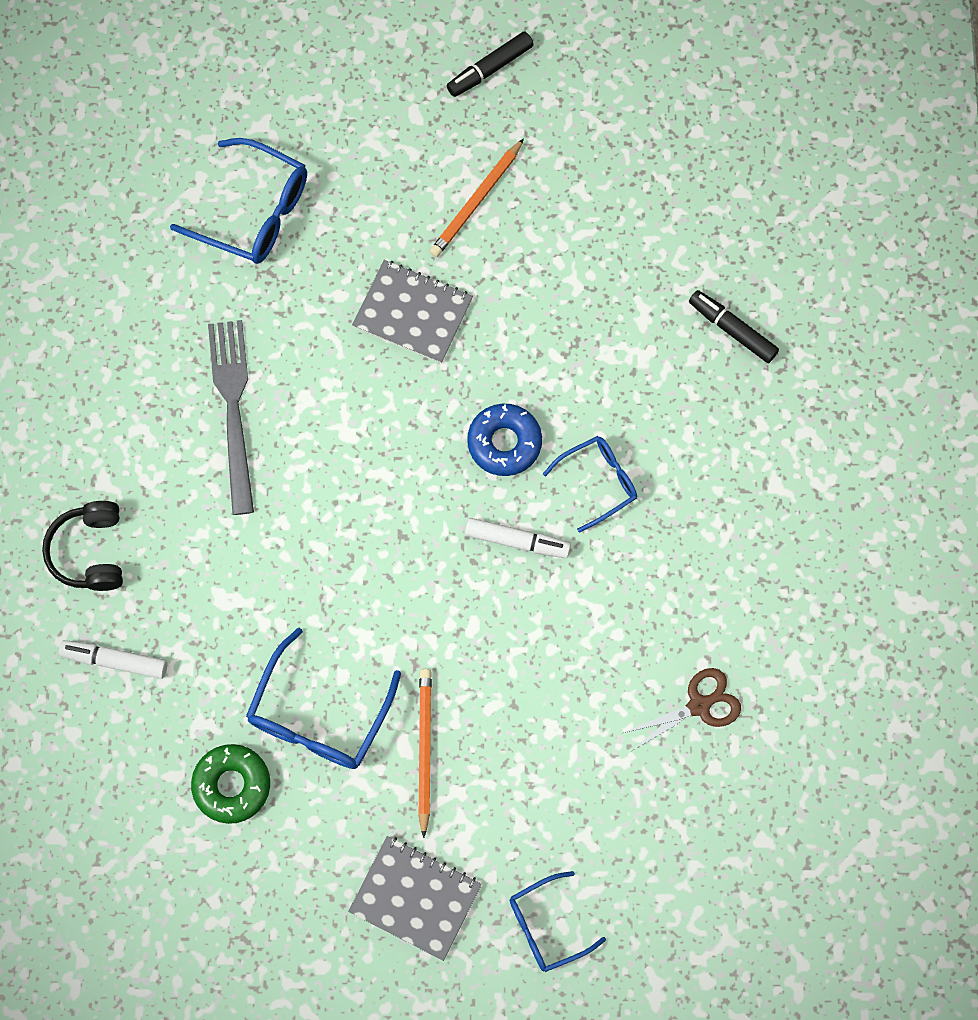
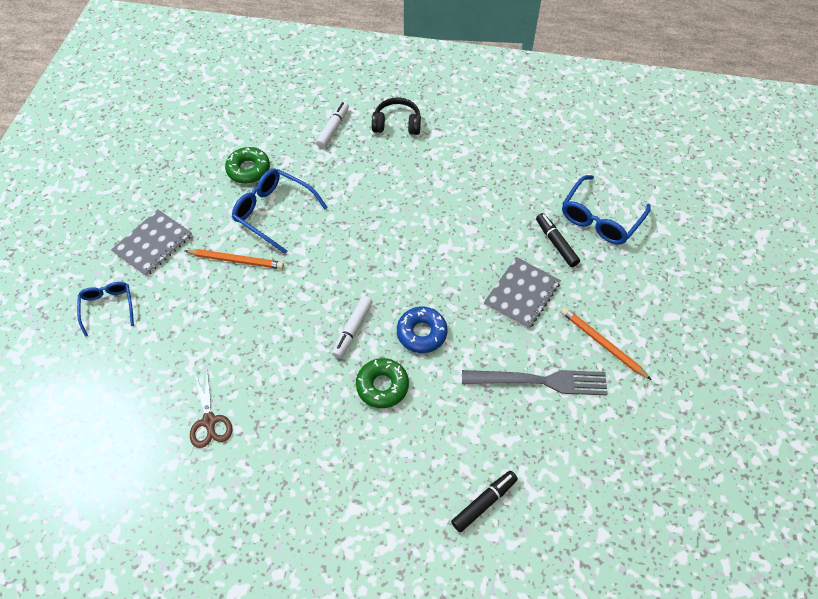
camera: 100 degrees right, 15 degrees down
(233, 409) = (469, 194): grey fork -> grey fork (539, 381)
(490, 69) = (709, 369): black marker -> black marker (556, 243)
(598, 482) = (382, 386): blue glasses -> green donut

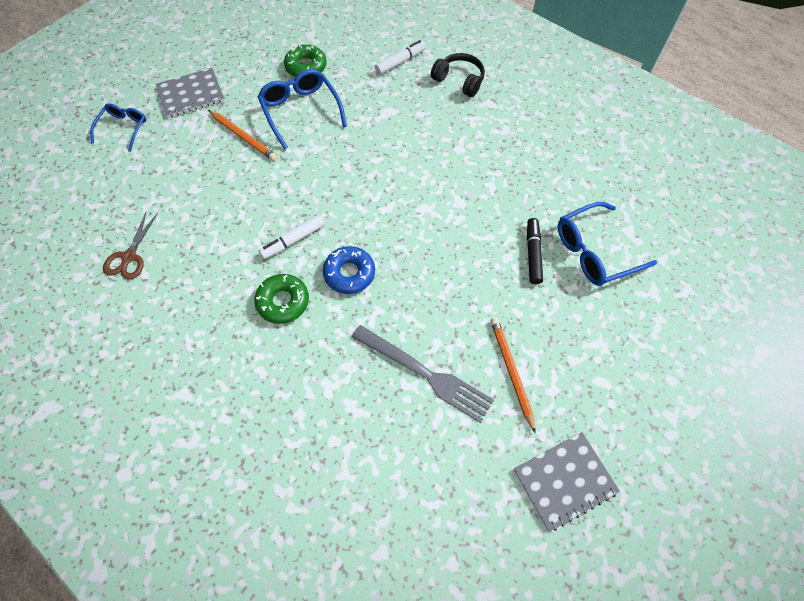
camera: 30 degrees right, 5 degrees up
(484, 502) = (295, 455): black marker -> none
(522, 294) = (465, 284): grey notebook -> grey notebook (564, 481)

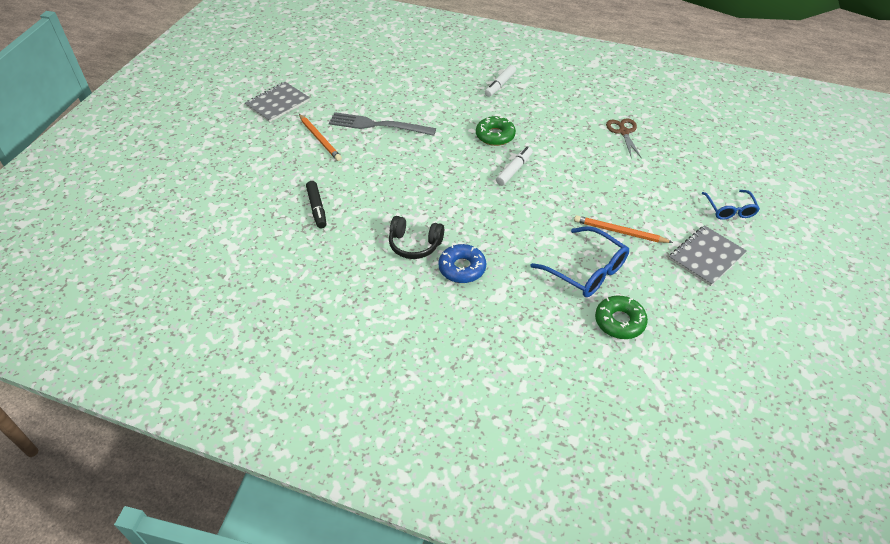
camera: 160 degrees right, 15 degrees down
(349, 273) = (458, 161): blue donut -> blue donut (462, 268)
(400, 62) = (518, 361): white marker -> white marker (500, 85)
(459, 81) = (438, 356): black headphones -> black headphones (414, 244)
(594, 252) = (264, 223): blue glasses -> none

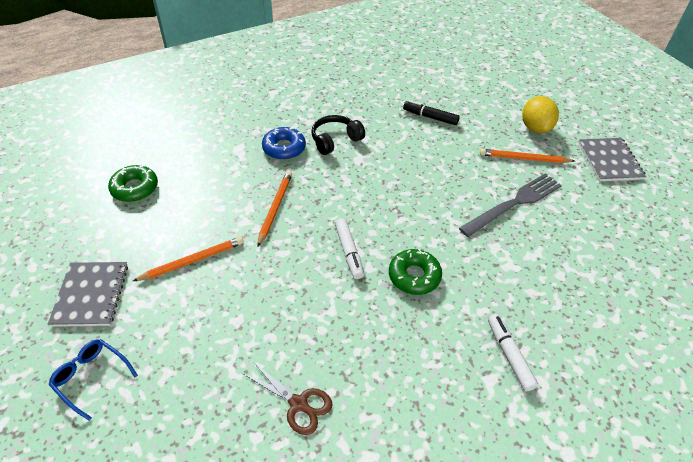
camera: 130 degrees right, 0 degrees up
(270, 148) = (535, 128): none -> yellow lemon
(527, 226) = (275, 208): none -> orange pencil
(587, 271) = (191, 207): blue glasses -> none

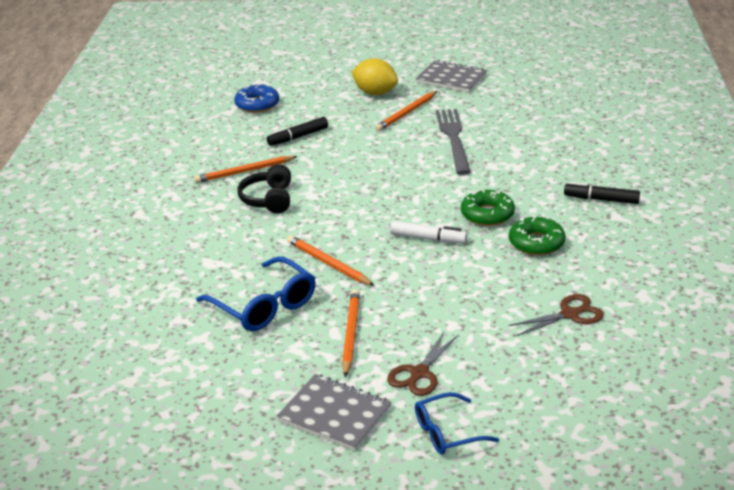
camera: 55 degrees left, 15 degrees down
(135, 188) = (195, 350): green donut -> green donut (536, 243)
(160, 326) = (419, 373): none -> brown scissors
(202, 198) = (264, 306): none -> blue glasses
(284, 148) = (244, 233): blue donut -> blue donut (257, 104)
(361, 113) = (244, 172): none -> orange pencil
(509, 355) = (601, 199): white marker -> black marker

